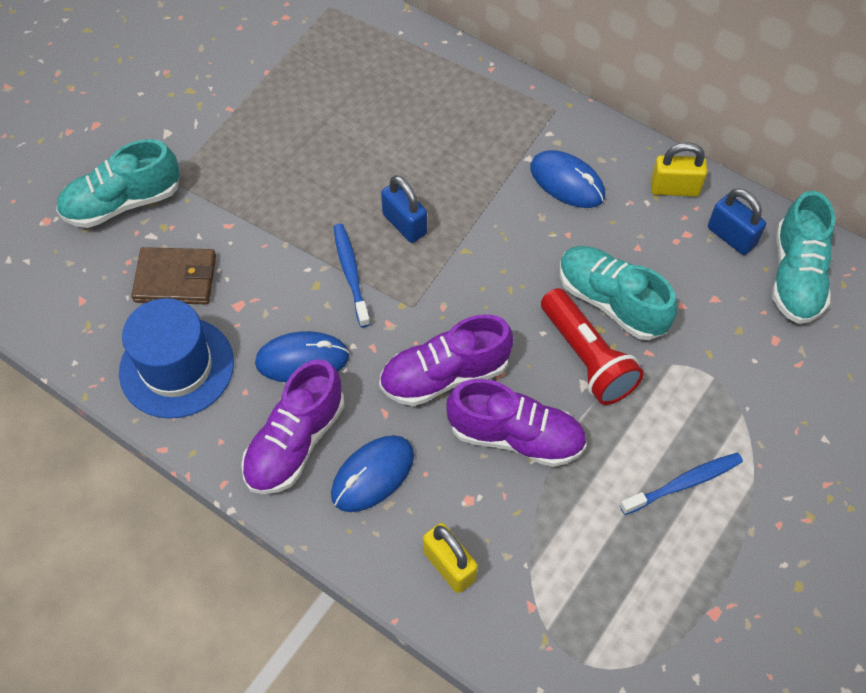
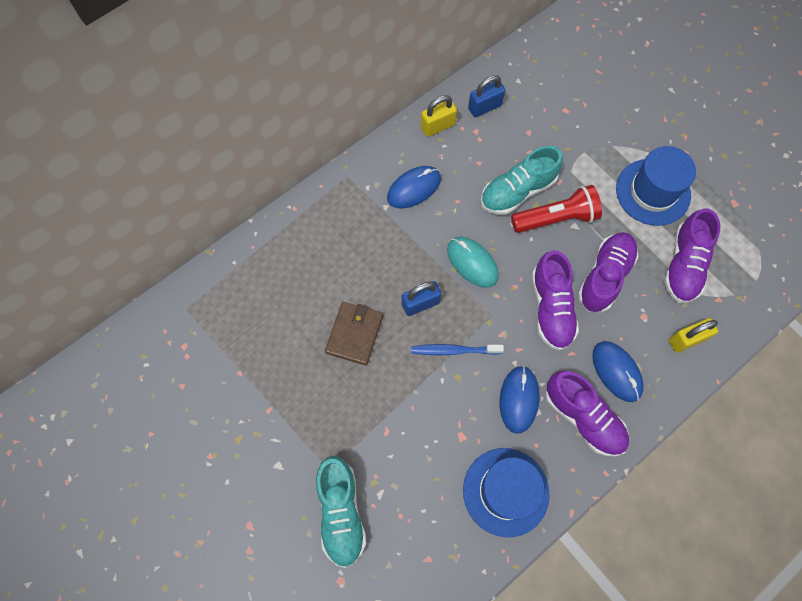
camera: 75 degrees left, 10 degrees up
(175, 279) = (426, 480): brown wallet -> brown wallet (354, 334)
(481, 269) = (472, 263): none -> turquoise mouse
(572, 546) = (684, 265): none -> purple shoe
(674, 188) = (437, 126): yellow padlock -> yellow padlock turned 45 degrees clockwise
(683, 483) = (653, 192): blue toothbrush -> blue hat
(795, 276) = (523, 83): turquoise shoe -> none

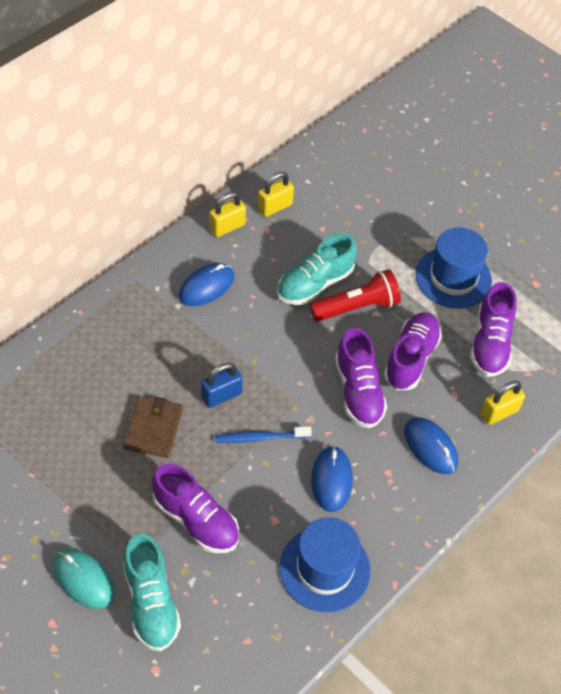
camera: 10 degrees left, 15 degrees down
(472, 263) = (273, 353): turquoise mouse -> turquoise mouse (83, 580)
(484, 107) = (275, 207): blue padlock -> yellow padlock
(583, 417) = (399, 492): purple shoe -> purple shoe (196, 520)

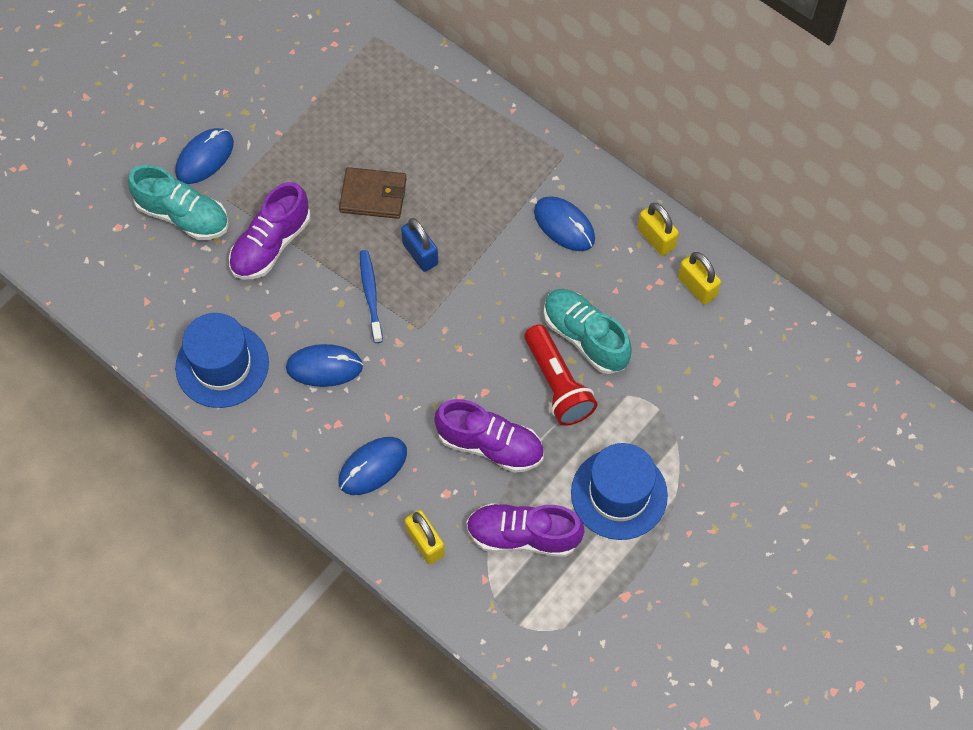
camera: 90 degrees right, 10 degrees up
(83, 580) = (204, 158): turquoise mouse -> blue mouse
(151, 602) = (183, 216): turquoise shoe -> turquoise shoe turned 135 degrees counterclockwise
(358, 391) = (439, 389): purple shoe -> none

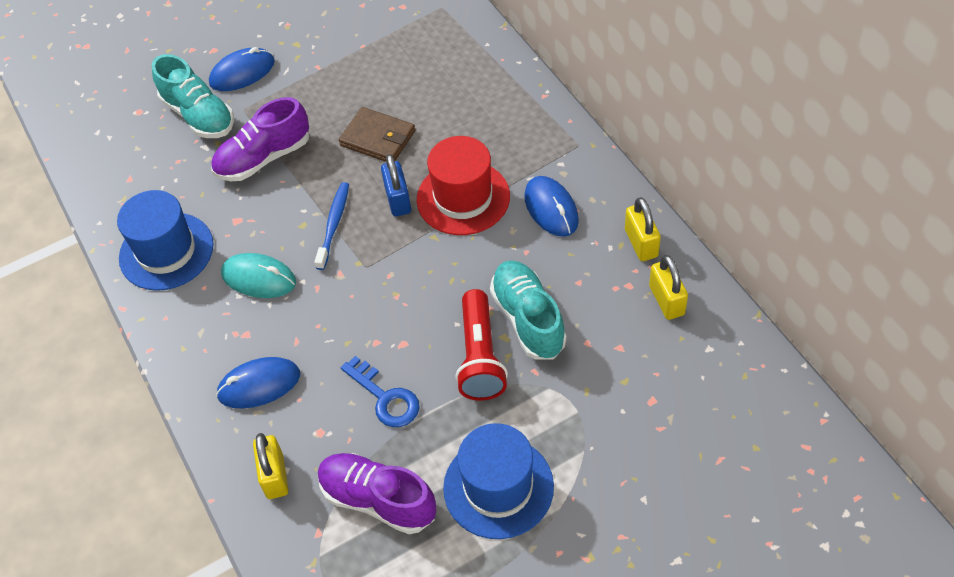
camera: 25 degrees right, 10 degrees down
(324, 367) = (259, 278): blue mouse -> turquoise mouse
(480, 236) = (463, 198): none -> red hat
(490, 445) = (385, 397): purple shoe -> blue key

